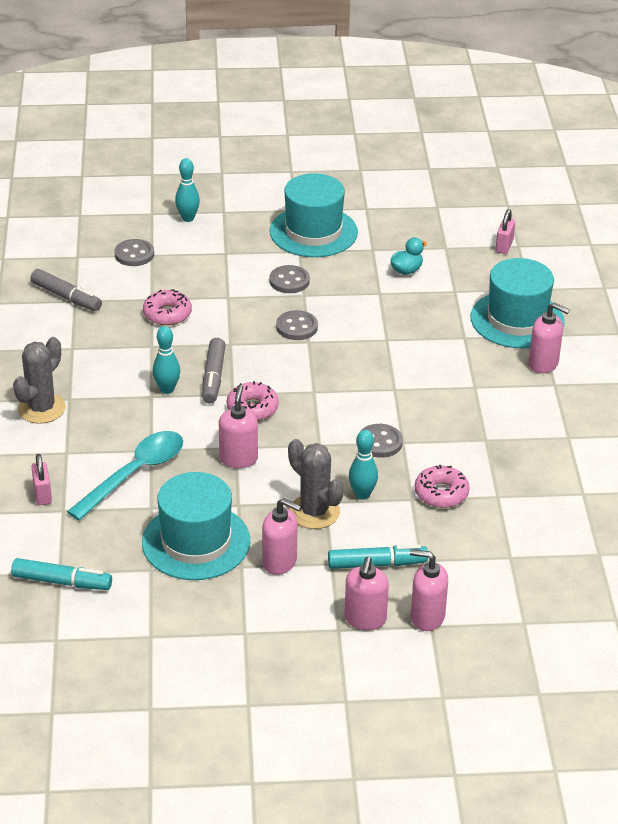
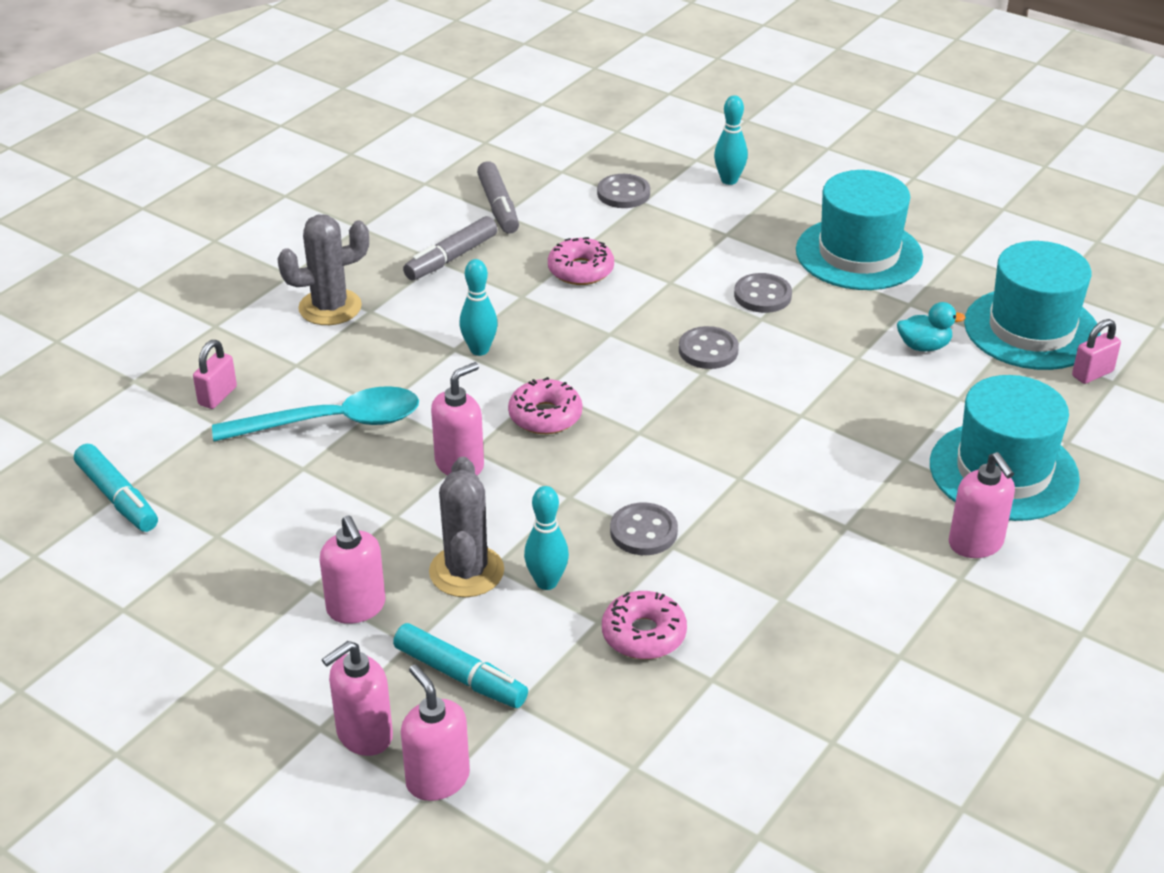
camera: 40 degrees right, 0 degrees up
(196, 542) = (299, 532): turquoise hat -> turquoise hat (1031, 329)
(213, 377) = (545, 361): grey marker -> grey marker (451, 258)

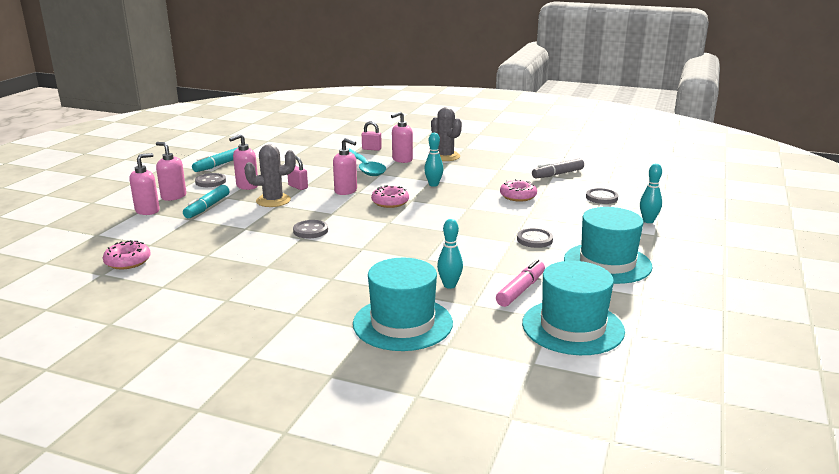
camera: 75 degrees right, 15 degrees down
(118, 497) = (303, 145): turquoise marker -> turquoise marker (218, 165)
(451, 258) = (503, 171): grey marker -> none
(546, 582) = (269, 215): turquoise bowling pin -> turquoise bowling pin (449, 285)
(643, 634) = (236, 238): pink donut -> pink donut (128, 261)
(708, 350) = (469, 231): grey button -> grey button (210, 182)
(924, 346) = (521, 290): turquoise duck -> pink marker
(976, 544) = (327, 317): pink soap dispenser -> pink soap dispenser (402, 160)
(1092, 374) = (535, 353): pink padlock -> pink padlock (298, 187)

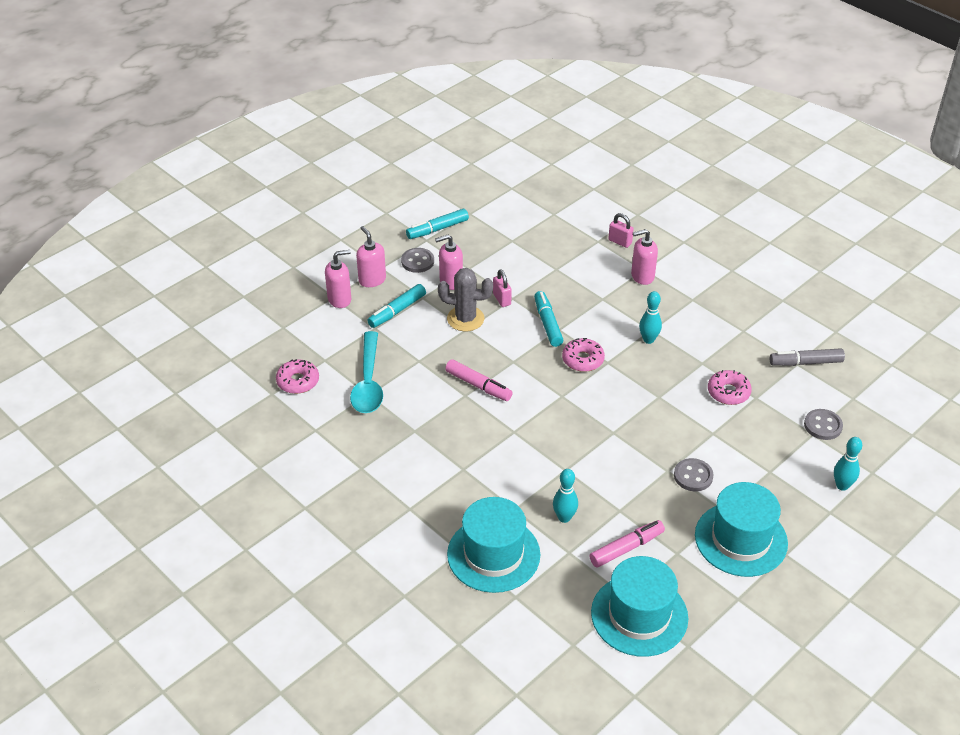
camera: 25 degrees right, 20 degrees up
(310, 231) = (478, 385): grey button -> pink marker
(346, 191) = (547, 323): pink soap dispenser -> turquoise marker
(364, 167) = (590, 281): turquoise spoon -> turquoise spoon (368, 382)
(445, 156) = (696, 284): grey cactus -> none

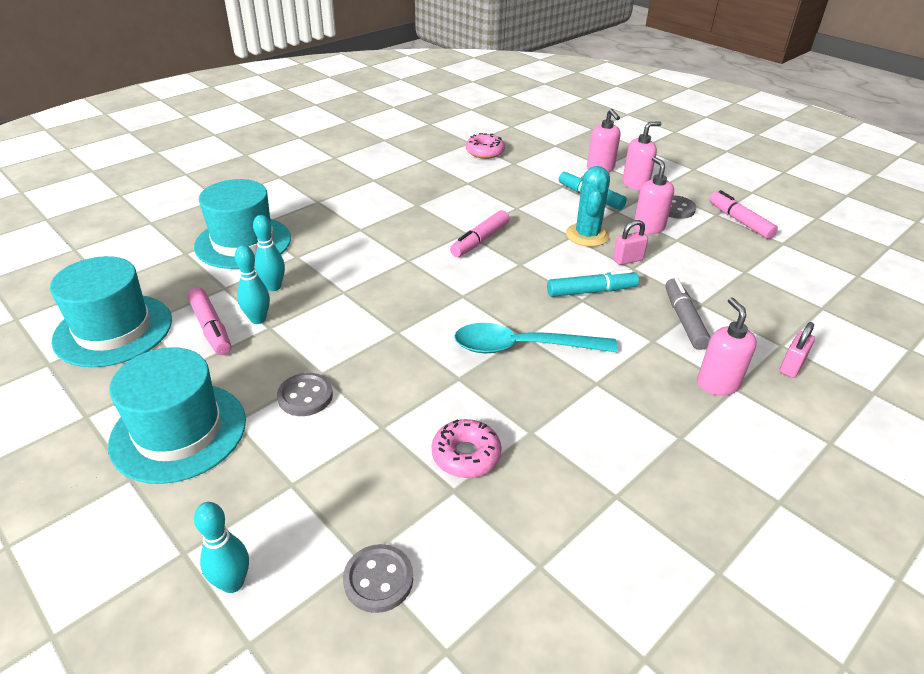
camera: 90 degrees right, 5 degrees down
(368, 382) = (483, 182): turquoise spoon -> turquoise spoon (522, 347)
(437, 229) = (739, 221): turquoise marker -> pink marker
(465, 319) = (587, 235): grey cactus -> turquoise cactus
(583, 360) = (527, 315): pink donut -> none
(648, 340) = (575, 378): turquoise bowling pin -> turquoise bowling pin (258, 319)
(805, 362) = (543, 581): grey marker -> grey marker (684, 320)

